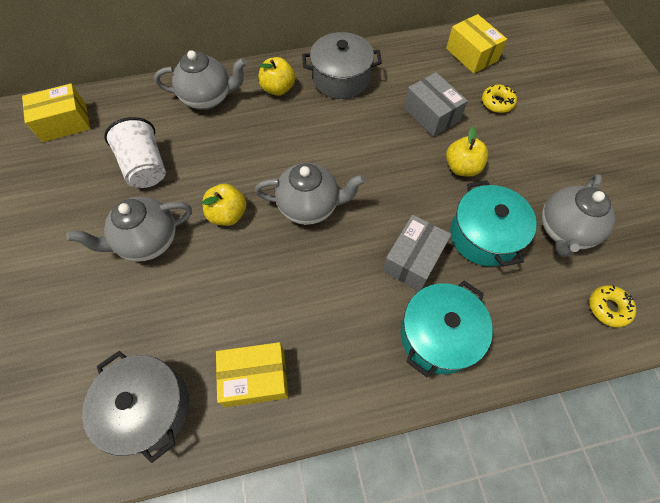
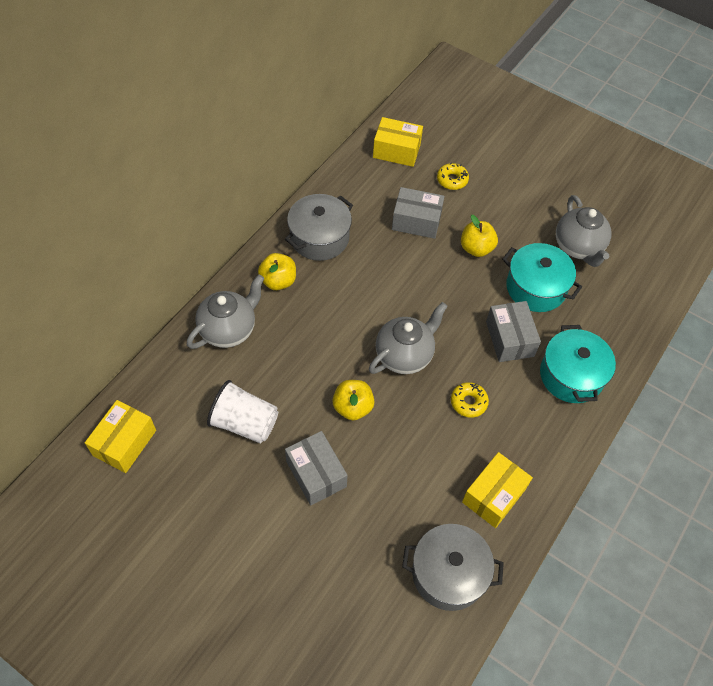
camera: 45 degrees left, 5 degrees down
(148, 241) = (316, 474): grey teapot -> grey box
(608, 308) = (644, 280): yellow donut -> yellow donut (468, 402)

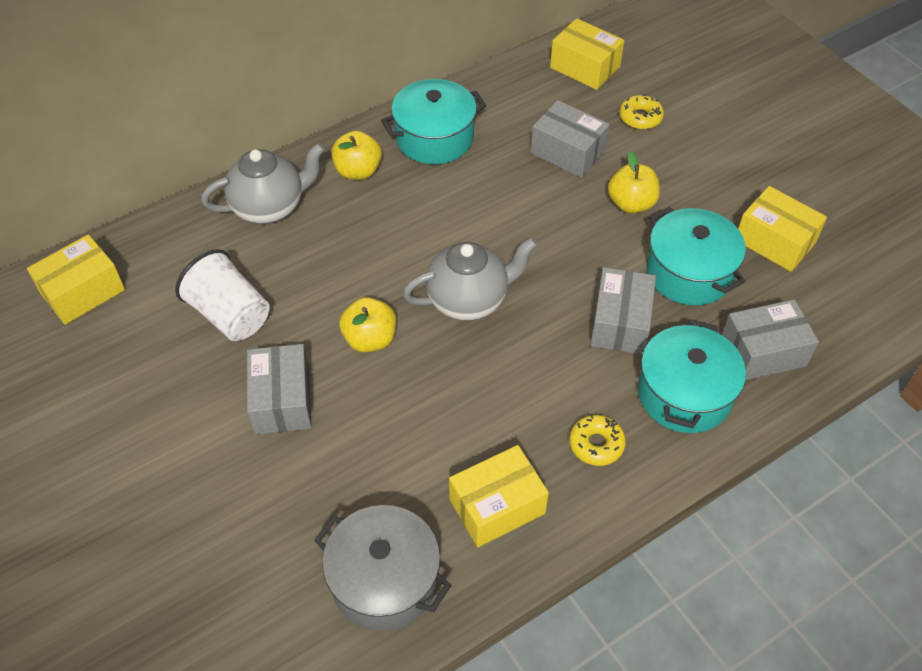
camera: 25 degrees right, 5 degrees down
(319, 238) = (434, 138): grey pot -> turquoise pot
(468, 402) = (523, 381): yellow donut -> yellow donut (596, 444)
(578, 247) = (775, 241): grey teapot -> yellow box
(605, 329) = (763, 352): none -> grey box

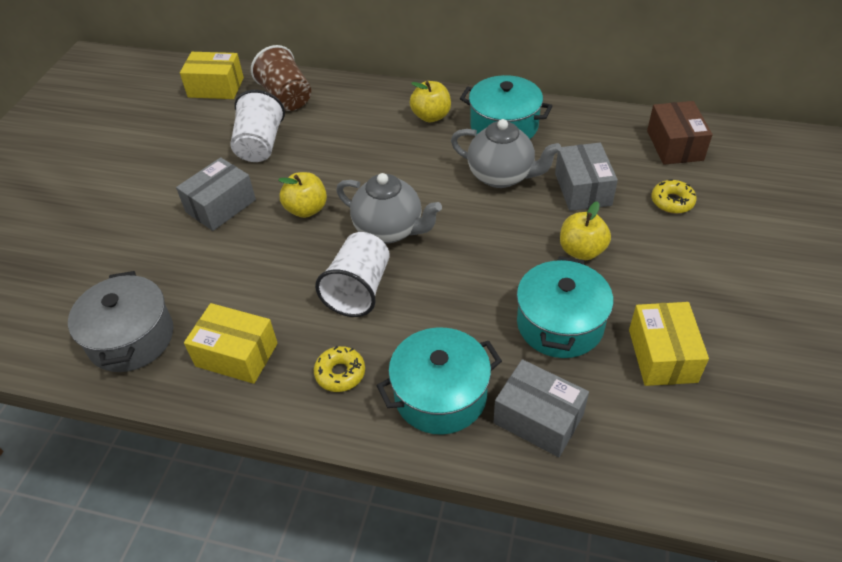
camera: 50 degrees right, 5 degrees down
(183, 249) = (286, 97): none -> brown cup
(270, 207) = (356, 105): grey teapot -> grey teapot (501, 176)
(515, 369) = (359, 289): none -> white cup
(585, 67) = (674, 145): yellow box -> brown box
(620, 323) = (463, 316): grey box -> none

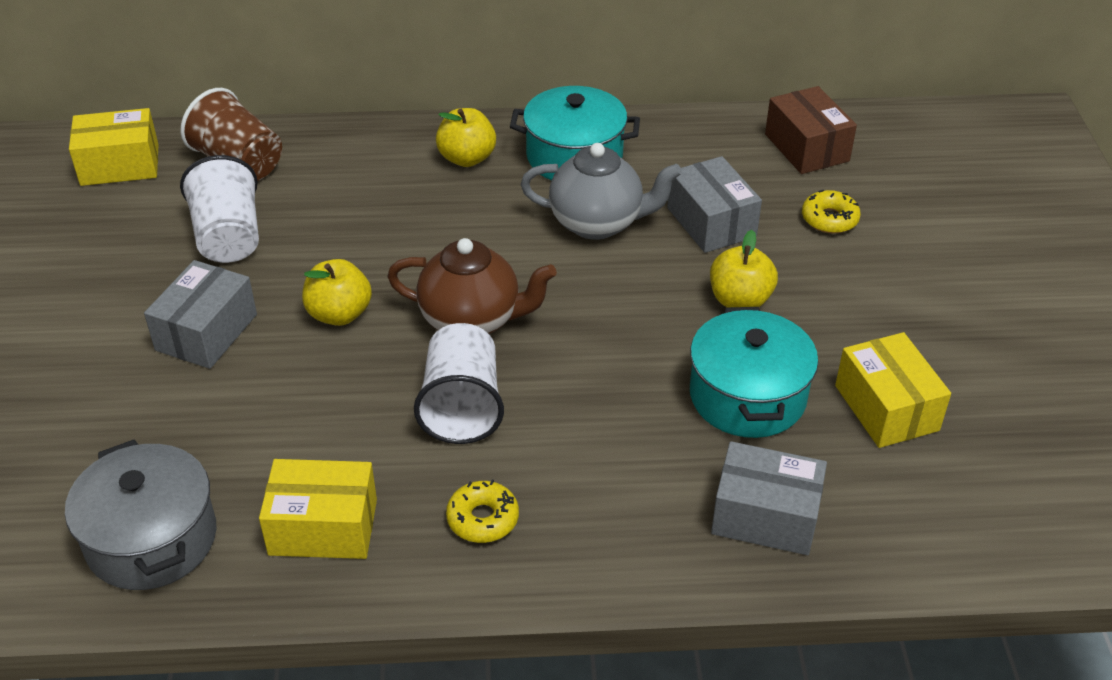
camera: 20 degrees left, 5 degrees down
(389, 230) = (472, 321): grey teapot -> brown teapot
(440, 395) = (629, 516): turquoise pot -> none

